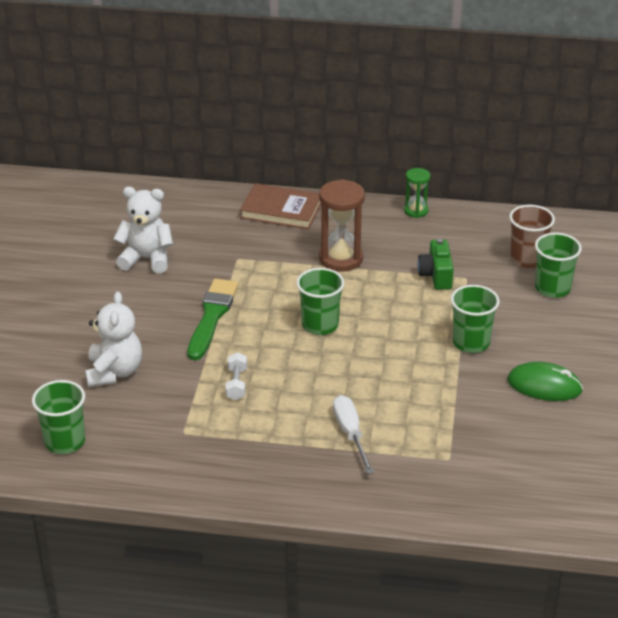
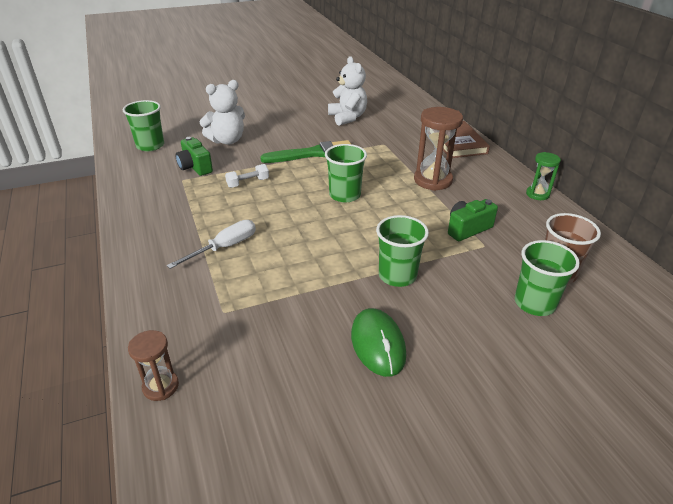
camera: 60 degrees right, 0 degrees up
(161, 415) = (195, 167): none -> green camera
(517, 516) = (160, 386): none -> brown hourglass

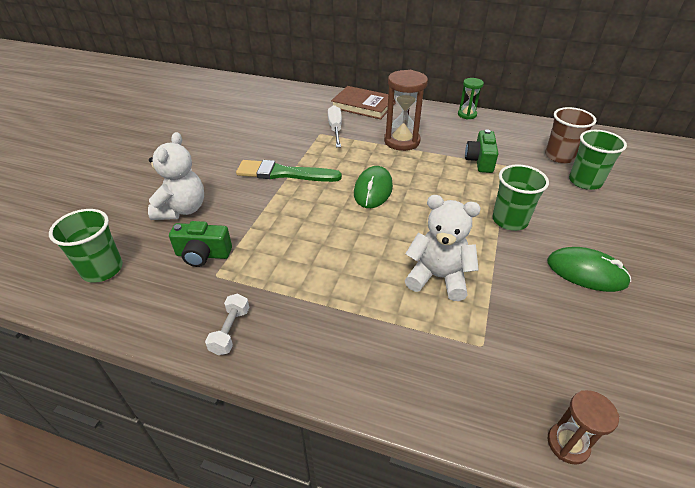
camera: 50 degrees left, 5 degrees up
(224, 247) = (379, 299): white screwdriver -> white screwdriver (335, 129)
(248, 183) = (283, 233): white dumbbell -> white dumbbell (230, 331)
(312, 153) = (284, 173): green brush -> green brush turned 105 degrees counterclockwise
(345, 195) = (373, 190): green cup -> green mouse
(347, 118) = (251, 127): white teddy bear -> white teddy bear (438, 277)

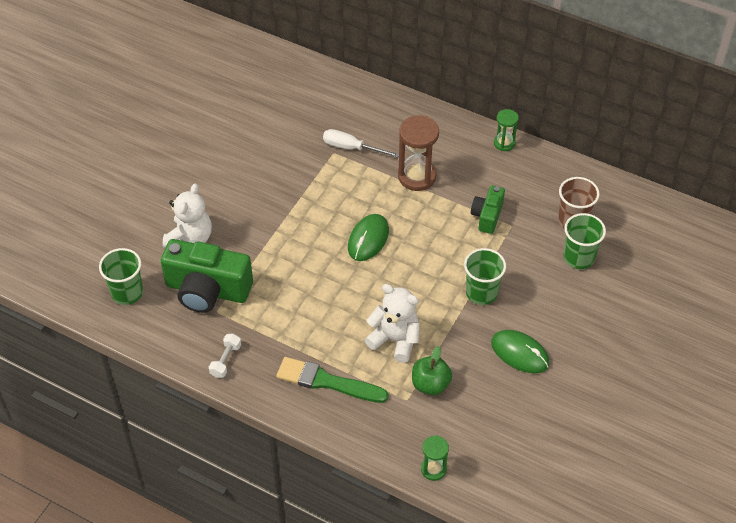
camera: 10 degrees right, 10 degrees up
(203, 255) = (207, 290): green camera -> green camera, size x1.87
(284, 173) = (287, 206): green brush -> green brush (327, 381)
(335, 129) = (351, 148): white screwdriver -> white screwdriver turned 75 degrees counterclockwise
(363, 105) = (392, 112): brown book -> none
(503, 322) = (430, 384): none -> green apple
(567, 444) = (433, 469): brown hourglass -> green hourglass

